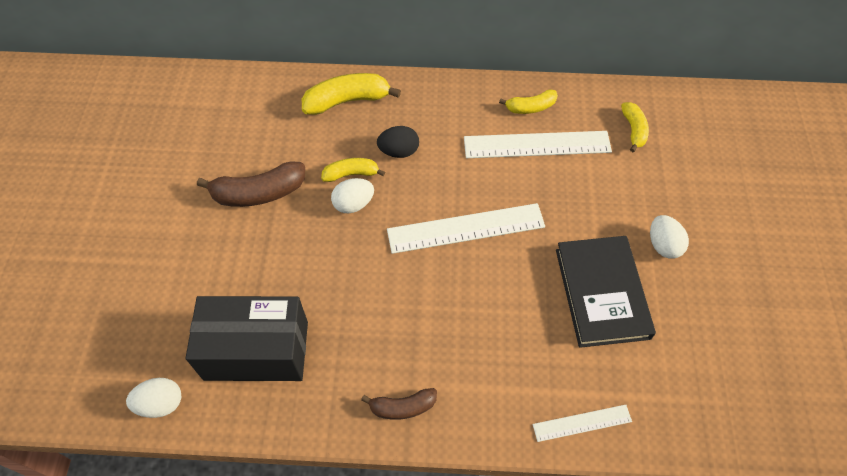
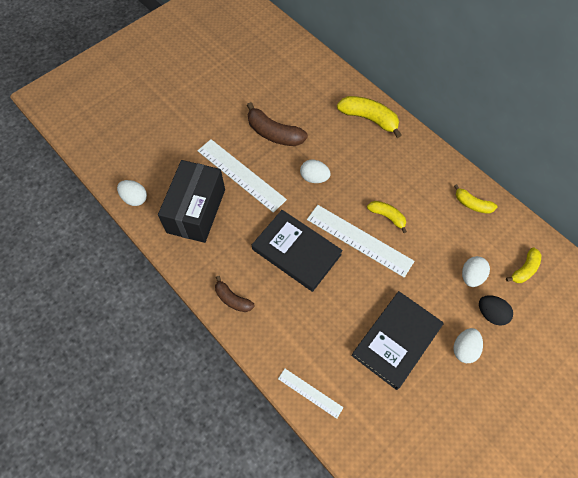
camera: 45 degrees right, 5 degrees up
(256, 350) = (196, 211): black box -> black box turned 60 degrees clockwise
(351, 174) = (329, 161): yellow banana -> yellow banana (387, 216)
(399, 151) = (367, 169): black egg -> black egg (491, 313)
(416, 295) = (296, 252): none -> black book
(537, 145) = (451, 229): white ruler -> white ruler (240, 175)
(599, 174) = (471, 276): none -> white egg

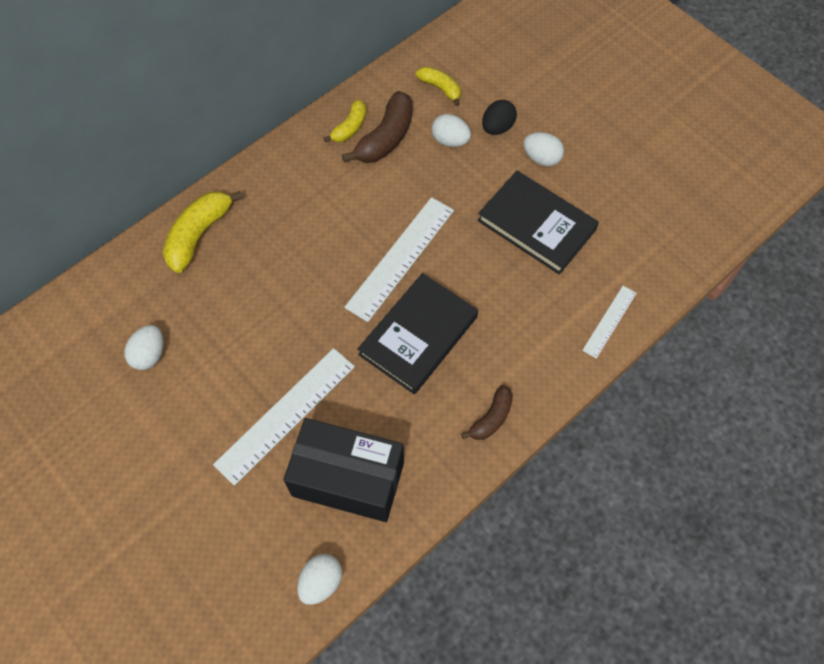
camera: 90 degrees left, 0 degrees up
(274, 133) = (211, 367): brown banana -> brown banana (385, 138)
(314, 178) = (298, 311): white egg -> white egg (149, 354)
(387, 216) = (365, 223): yellow banana -> none

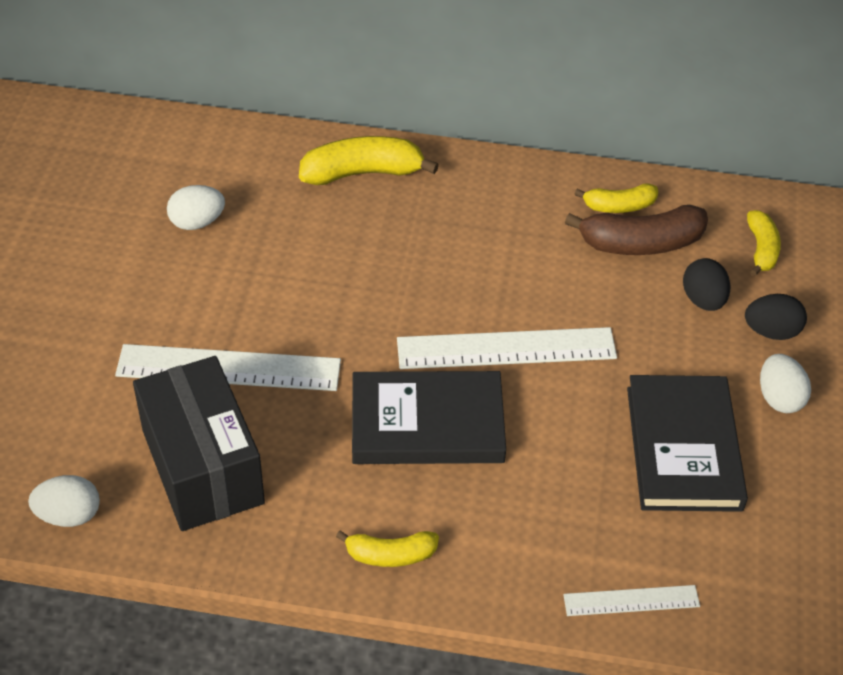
camera: 50 degrees right, 15 degrees down
(450, 141) = (703, 300): white egg -> black egg
(491, 418) = (390, 555): brown banana -> yellow banana

